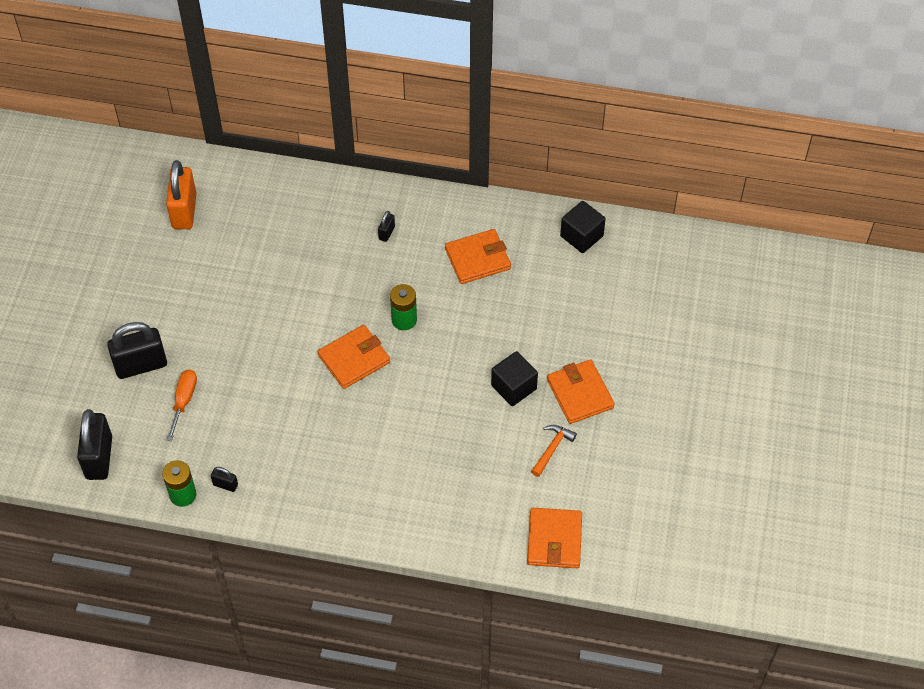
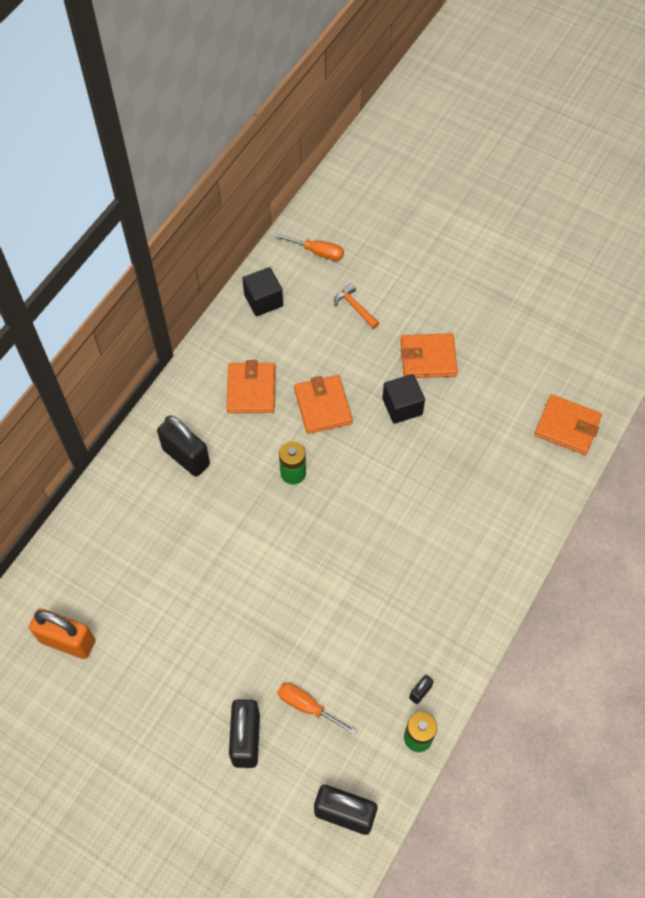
camera: 70 degrees left, 5 degrees up
(354, 359) = (320, 530): orange wallet -> orange wallet (323, 406)
(386, 233) = (186, 457): black padlock -> black padlock, size x2.20
(552, 448) = (476, 398): orange hammer -> orange hammer (355, 307)
(661, 262) = (318, 252): none -> orange screwdriver

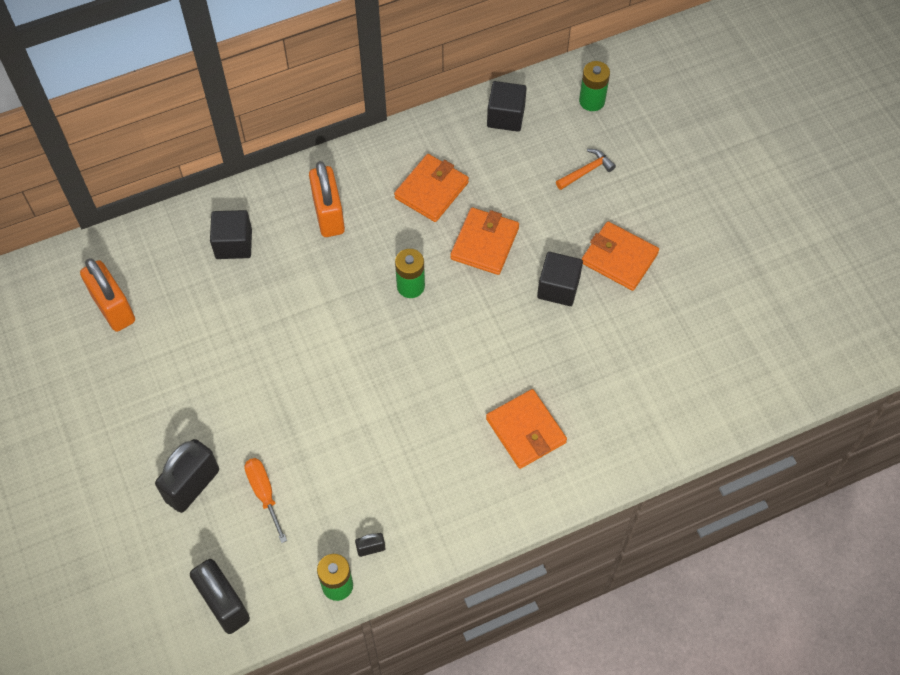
camera: 35 degrees right, 0 degrees up
(127, 526) = (233, 244): none -> black cube
(186, 457) = (328, 215): black padlock -> orange padlock
(318, 252) = (592, 101): orange screwdriver -> green battery
(355, 307) = (586, 171): orange hammer -> orange hammer turned 60 degrees clockwise
(567, 427) = (705, 403): orange wallet -> orange wallet (525, 431)

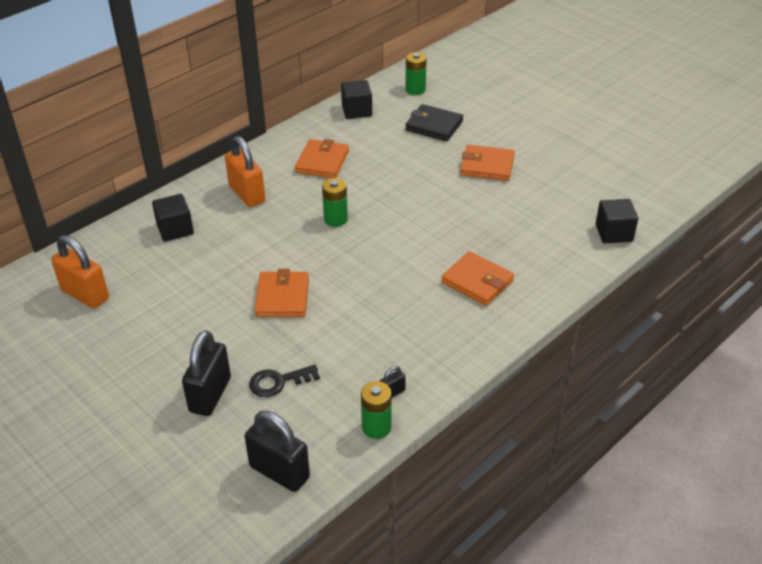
camera: 20 degrees left, 20 degrees down
(264, 493) = (278, 382): orange screwdriver -> black key
(485, 243) = (380, 181): orange wallet -> orange wallet (282, 297)
(558, 288) = (451, 193): black cube -> black cube (614, 233)
(586, 171) = (434, 126): orange hammer -> black wallet

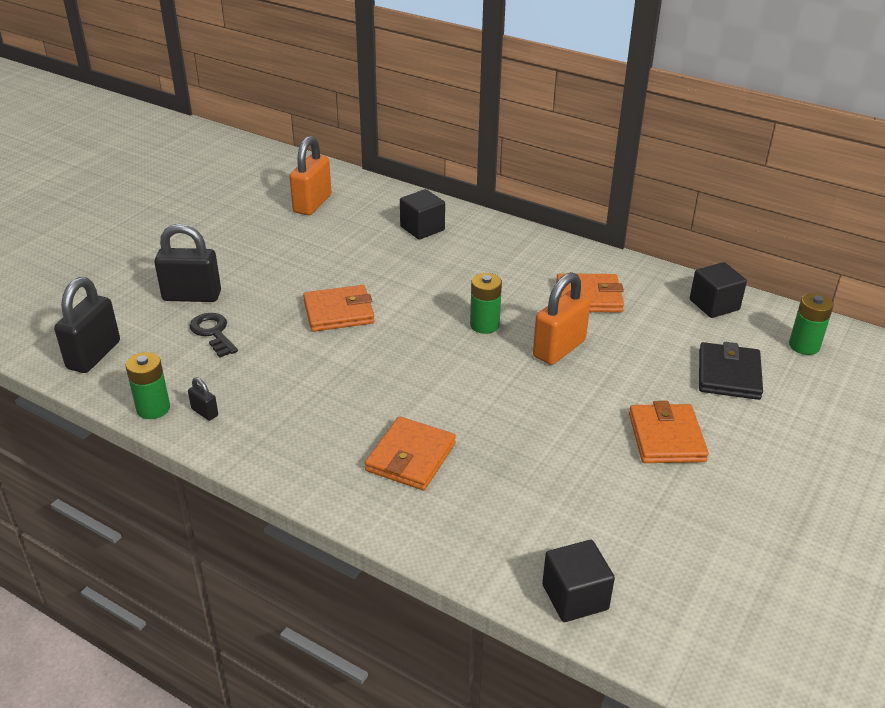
camera: 75 degrees right, 5 degrees down
(247, 194) = (500, 258): orange padlock -> orange padlock (559, 349)

